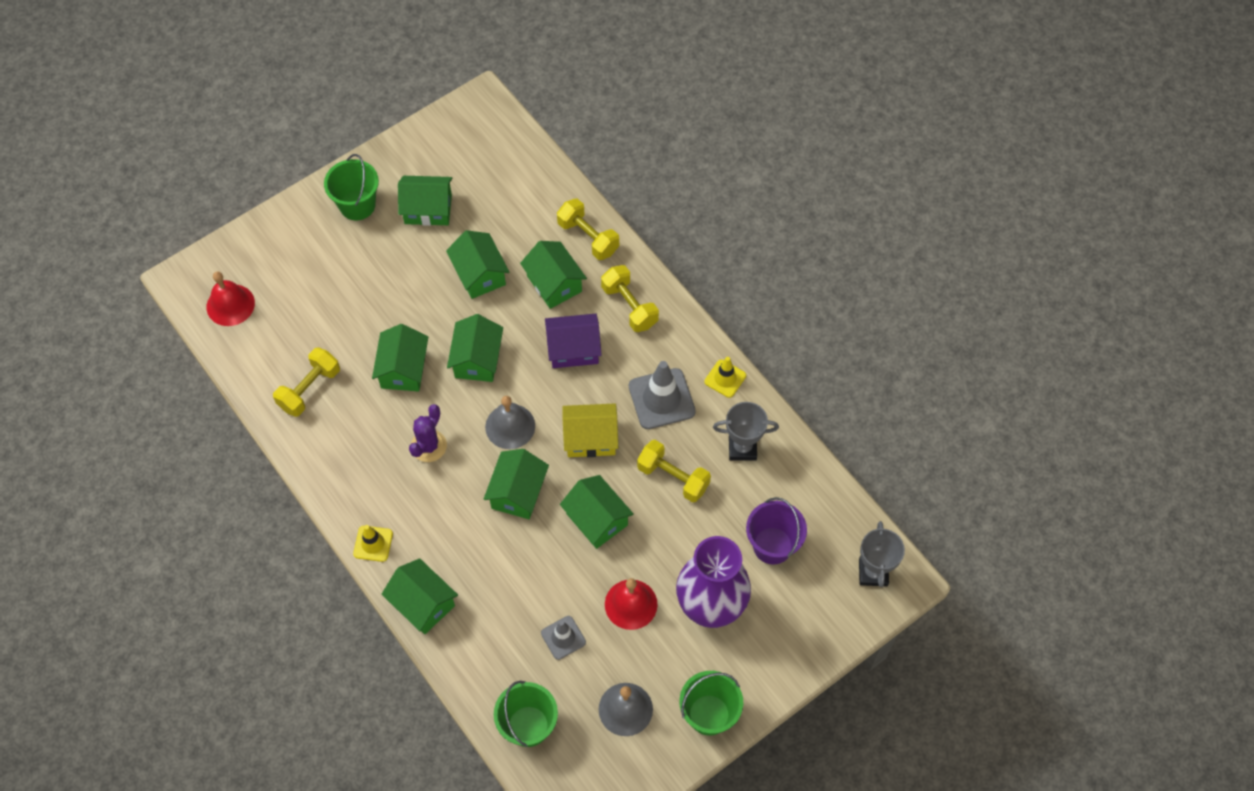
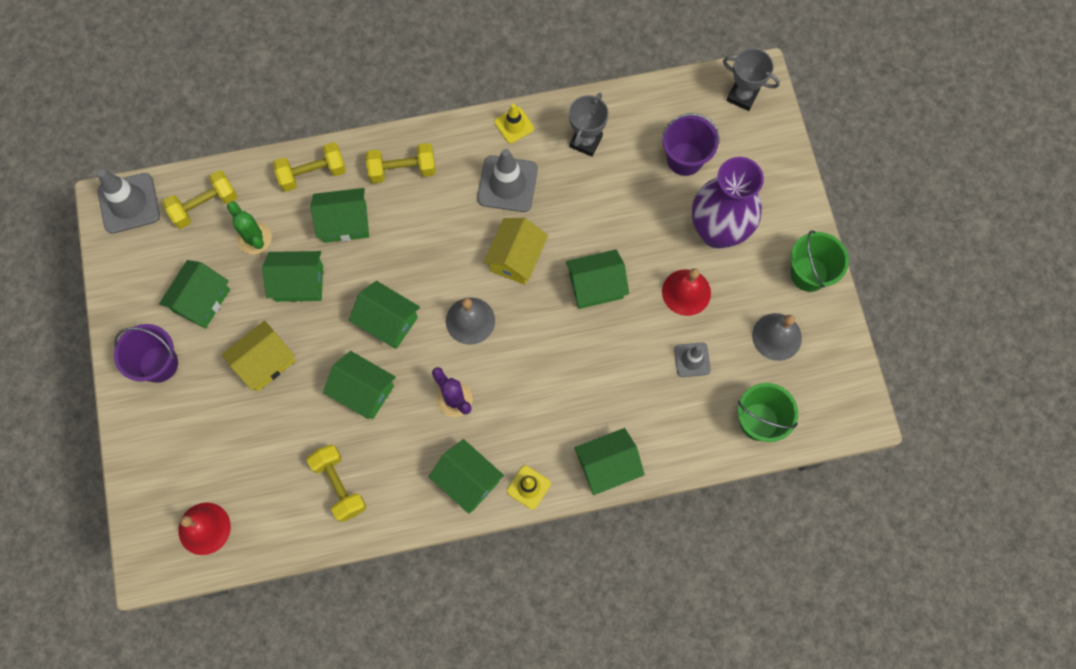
camera: 65 degrees left, 10 degrees up
(357, 205) = (159, 364): green bucket -> purple bucket
(395, 281) = (264, 362): none -> yellow house
(489, 116) = (129, 203): none -> grey traffic cone
(504, 221) = (254, 238): none -> green cactus
(518, 492) = (539, 341): green house -> green house (468, 480)
(573, 349) = (421, 235): purple house -> none
(673, 477) = (586, 208): yellow dumbbell -> yellow dumbbell (204, 206)

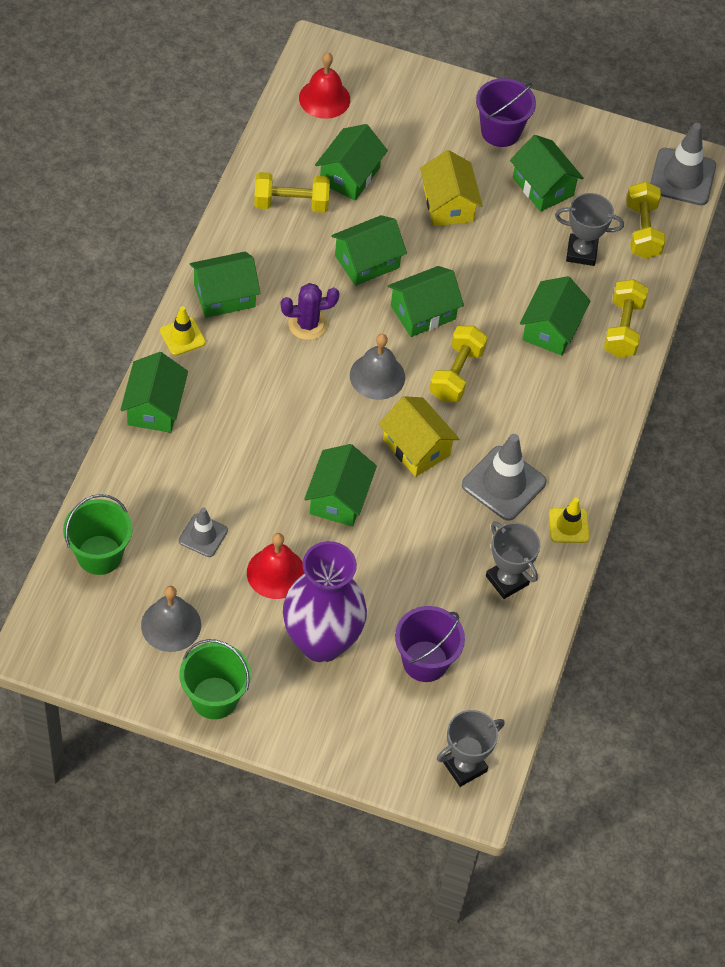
camera: 115 degrees right, 15 degrees down
(254, 238) = (581, 252): green cactus -> grey trophy
(299, 283) = (510, 264): green house -> green house (349, 175)
(402, 170) = (579, 403): yellow dumbbell -> yellow dumbbell (456, 374)

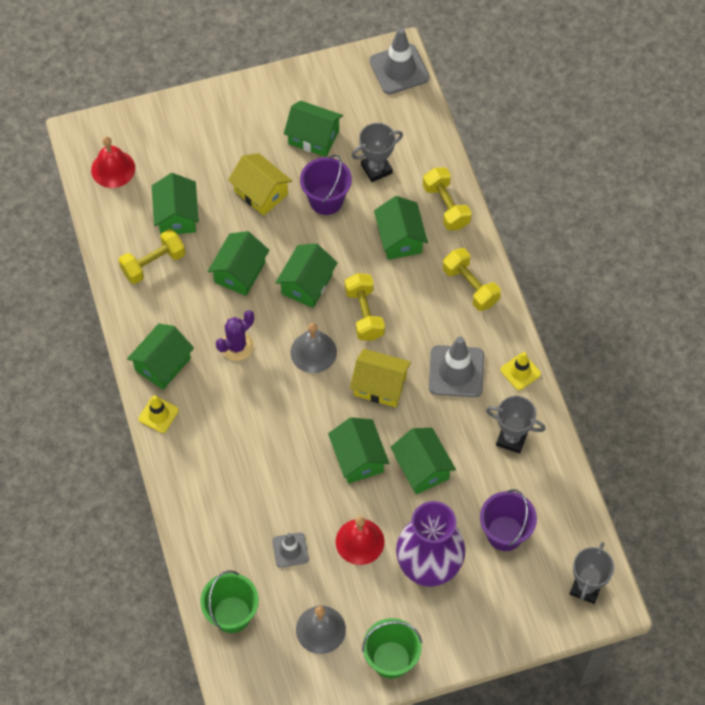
camera: 30 degrees left, 5 degrees up
(155, 407) = (181, 480): green house -> green house (422, 468)
(500, 131) = (253, 114): purple bucket -> purple bucket (326, 200)
(642, 231) = (403, 126): yellow dumbbell -> yellow dumbbell (470, 286)

